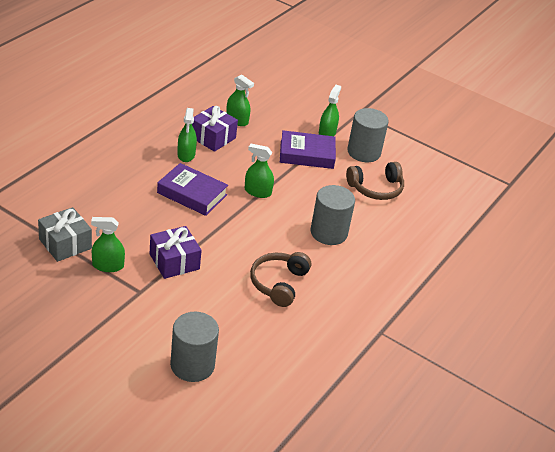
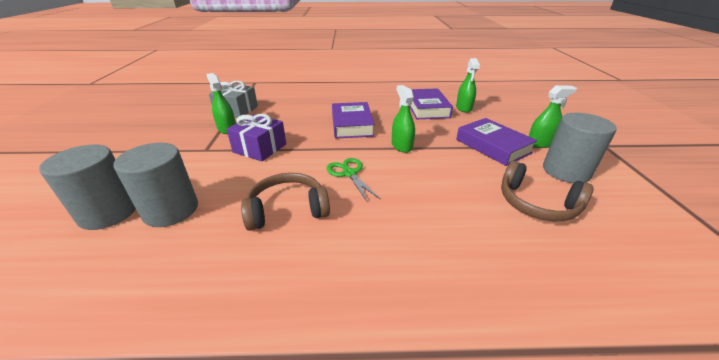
camera: 60 degrees right, 5 degrees down
(186, 154) = (391, 108): green spray bottle -> none
(213, 137) = (427, 108): purple gift -> purple book
(266, 237) = (349, 173): none -> green scissors
(328, 233) = (412, 205): grey cylinder -> grey cylinder (171, 210)

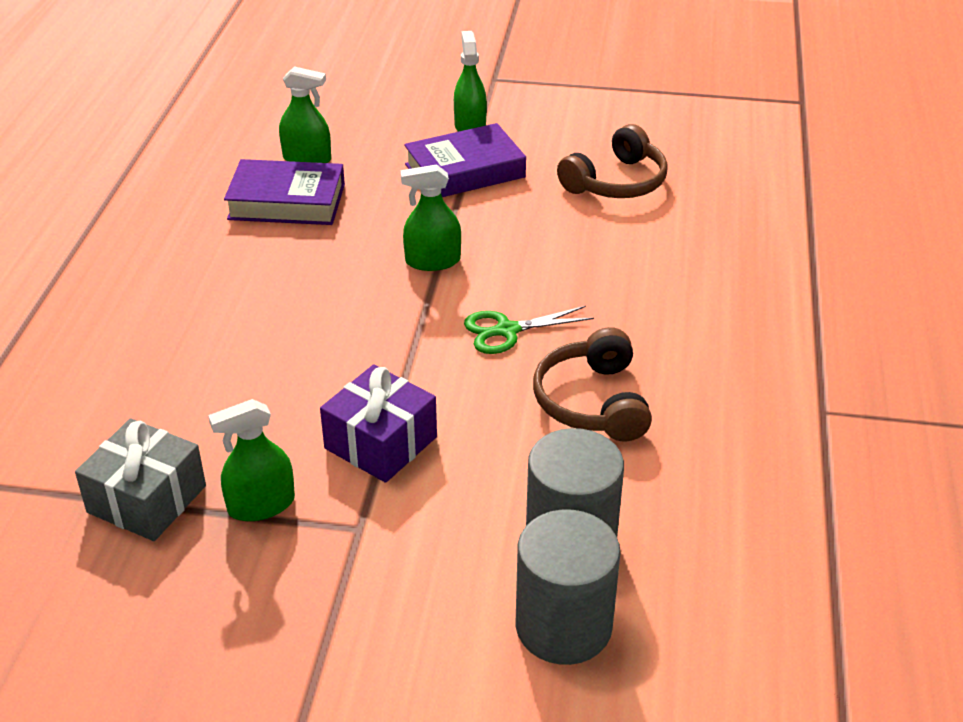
camera: 80 degrees left, 5 degrees up
(352, 125) = (322, 309): purple book -> none
(566, 171) = (551, 135): grey cylinder -> none

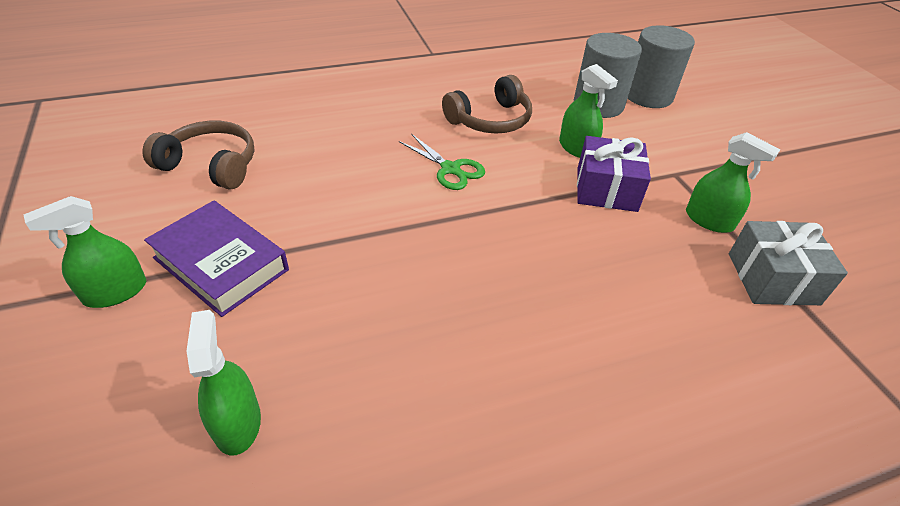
camera: 120 degrees left, 5 degrees up
(287, 201) = (346, 394): purple book -> none
(432, 261) = (390, 234): green spray bottle -> green spray bottle (576, 148)

